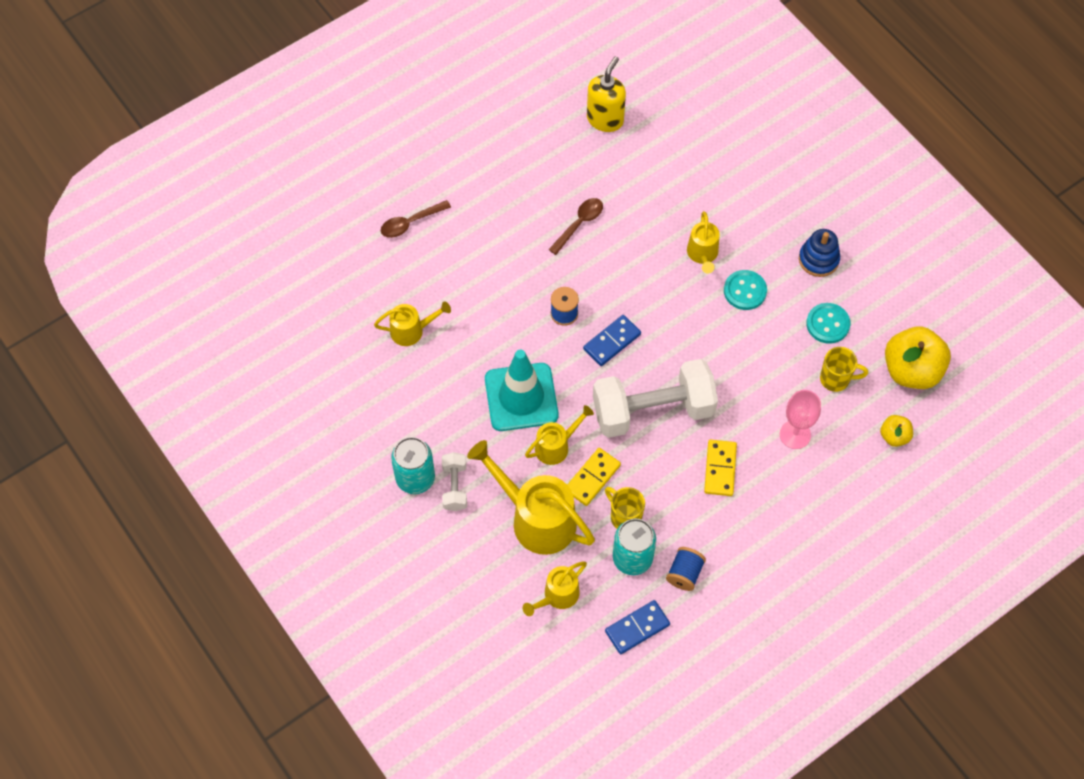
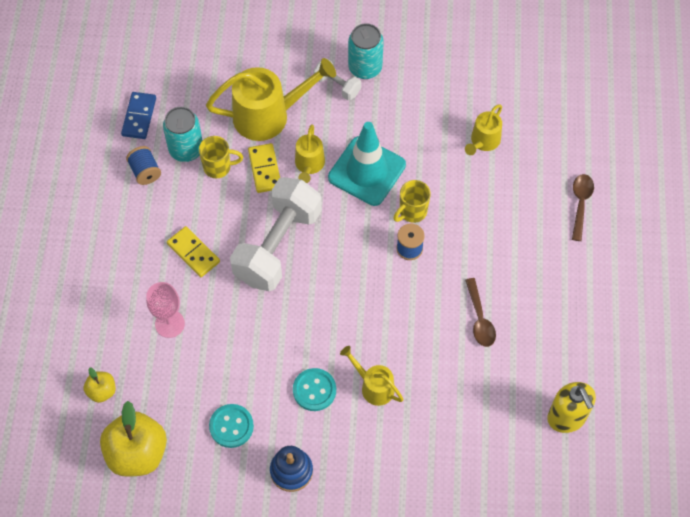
camera: 130 degrees right, 0 degrees up
(557, 596) = (205, 88): yellow watering can -> none
(612, 342) = (357, 262): blue domino -> none
(836, 379) = (183, 391): yellow mug -> yellow mug (412, 212)

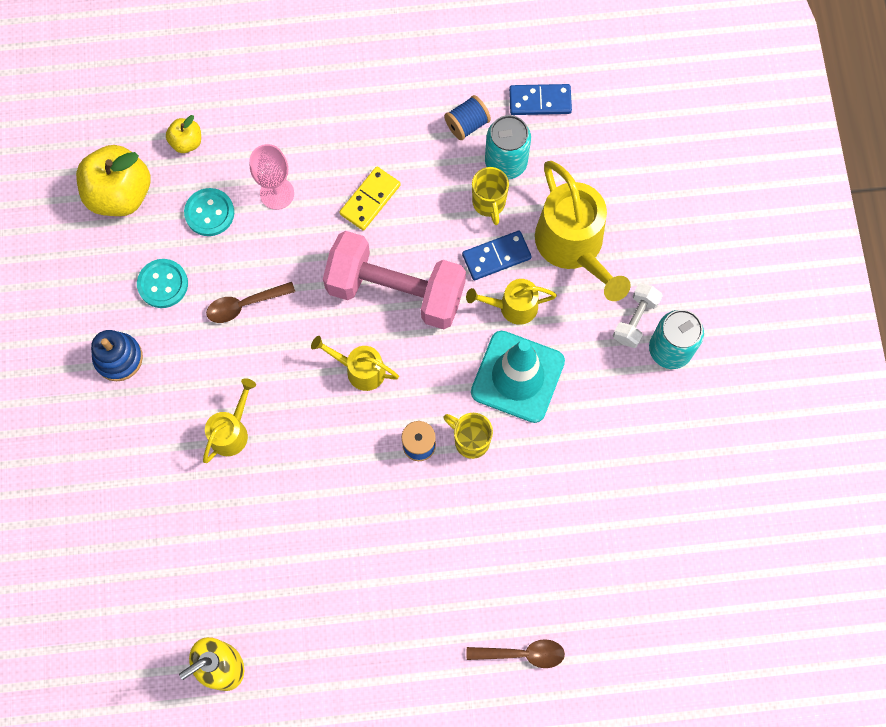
camera: 80 degrees right, 10 degrees up
(264, 169) = (496, 256): yellow domino -> blue domino
(277, 246) = (396, 291): white dumbbell -> pink dumbbell
(314, 390) = (218, 365): turquoise button -> turquoise button (209, 213)
(480, 319) = (337, 544): brown spoon -> brown spoon (244, 305)
(483, 142) = (590, 515): yellow watering can -> yellow watering can (359, 370)

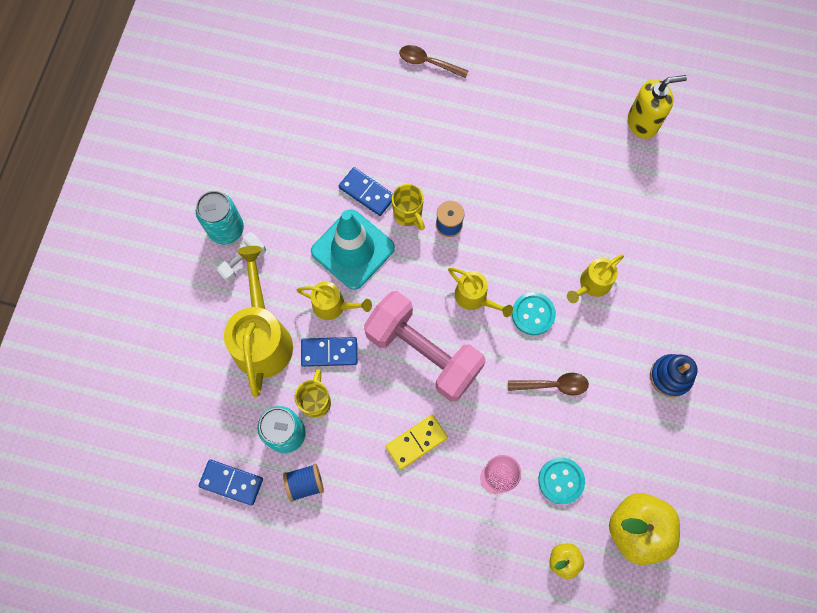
camera: 160 degrees left, 0 degrees up
(163, 284) = (618, 428): turquoise button -> turquoise button (533, 314)
(529, 450) = (367, 193): none -> blue domino

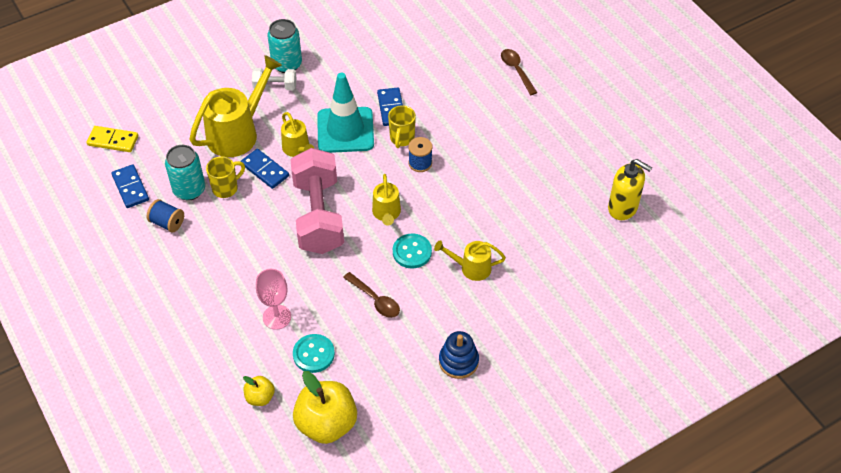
camera: 45 degrees right, 20 degrees down
(416, 442) = (255, 257): yellow domino -> yellow domino (113, 141)

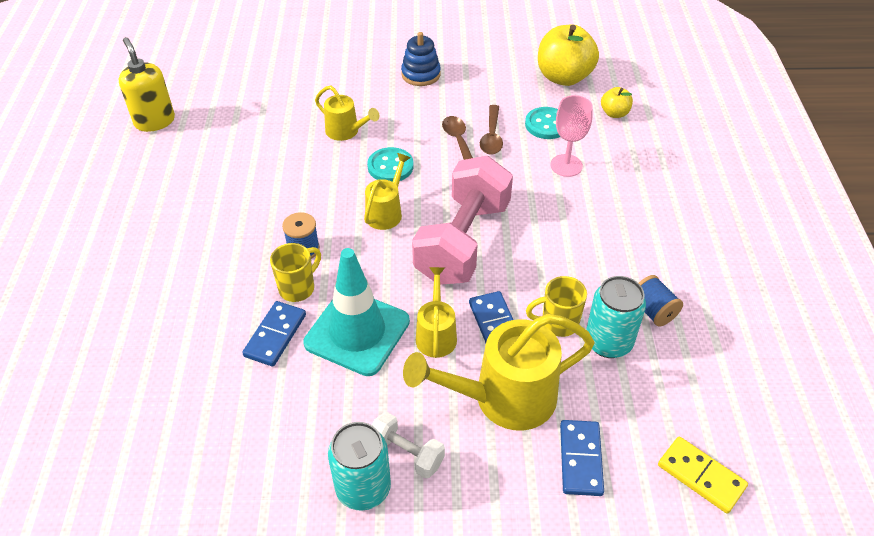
camera: 150 degrees left, 5 degrees down
(130, 188) = (691, 382): blue domino -> blue domino (581, 459)
(516, 70) = (74, 312): brown spoon -> brown spoon (492, 136)

